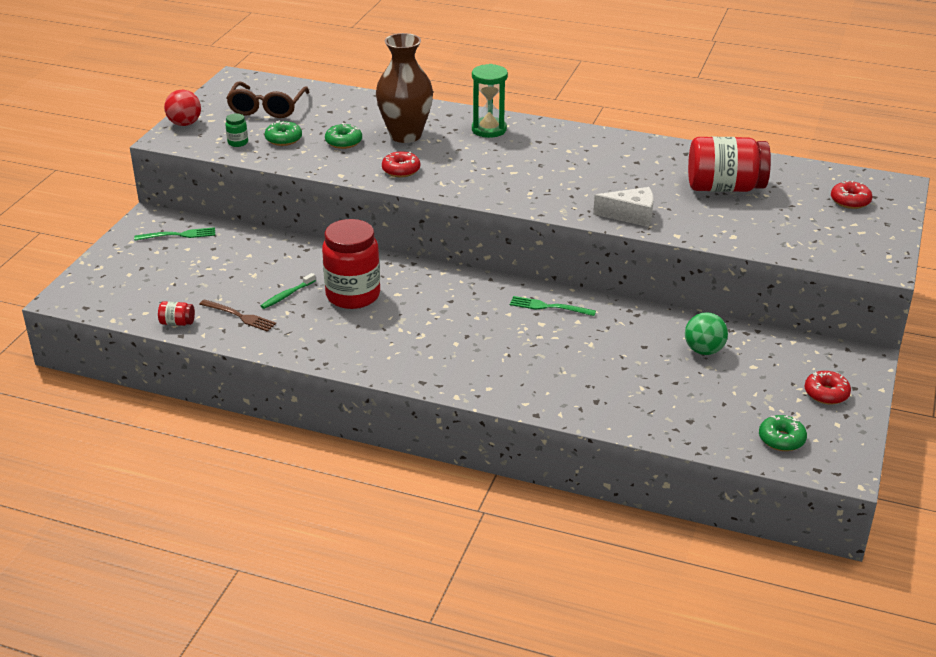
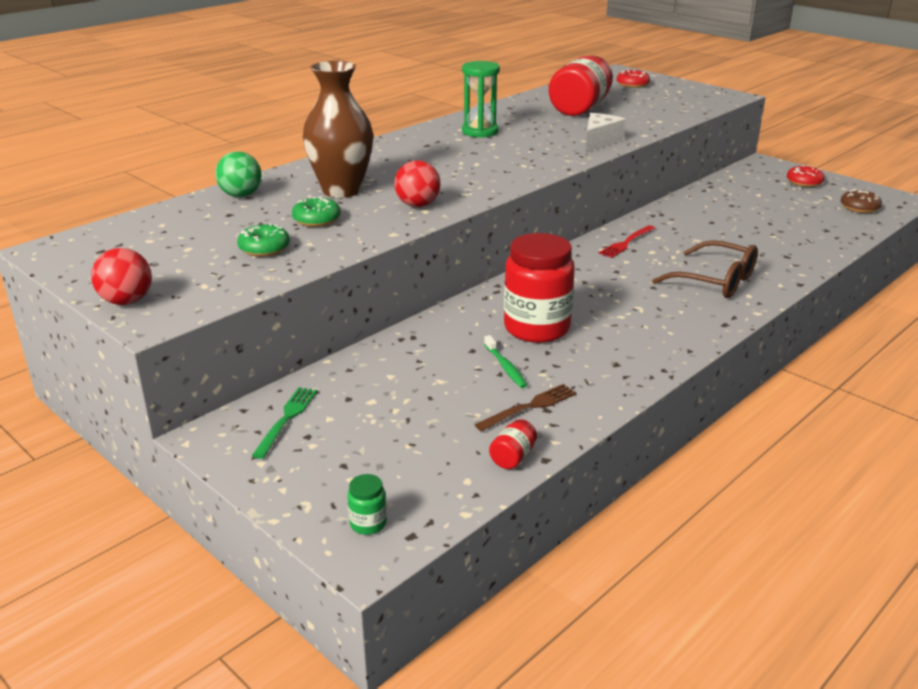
camera: 65 degrees left, 5 degrees down
(238, 143) = (234, 276): green jar -> green jar (368, 524)
(267, 108) = (165, 245): brown glasses -> brown glasses (715, 281)
(401, 170) = (417, 205): red donut -> red ball
(489, 129) = (378, 157): green hourglass -> green hourglass (480, 132)
(548, 307) = (626, 243): green fork -> red fork
(704, 350) = (728, 204): green ball -> green ball (241, 195)
(781, 439) = (859, 208): green donut -> brown donut

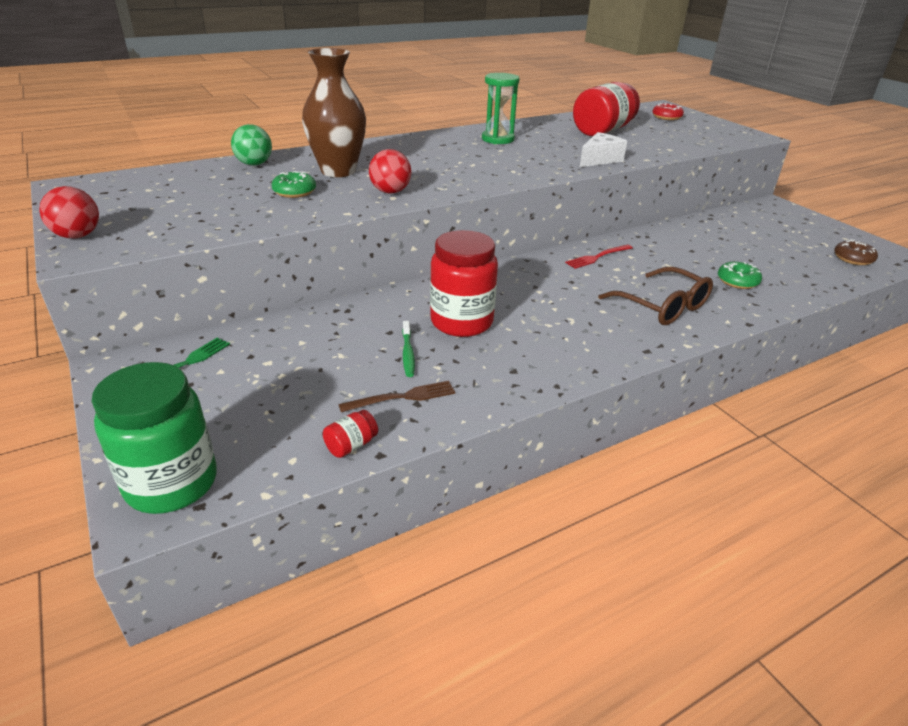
camera: 15 degrees right, 5 degrees up
(264, 248) = (229, 209): green donut -> green donut (737, 281)
(368, 524) = (172, 483): green jar -> green jar, size x2.45
(804, 182) = (806, 227): red donut -> none

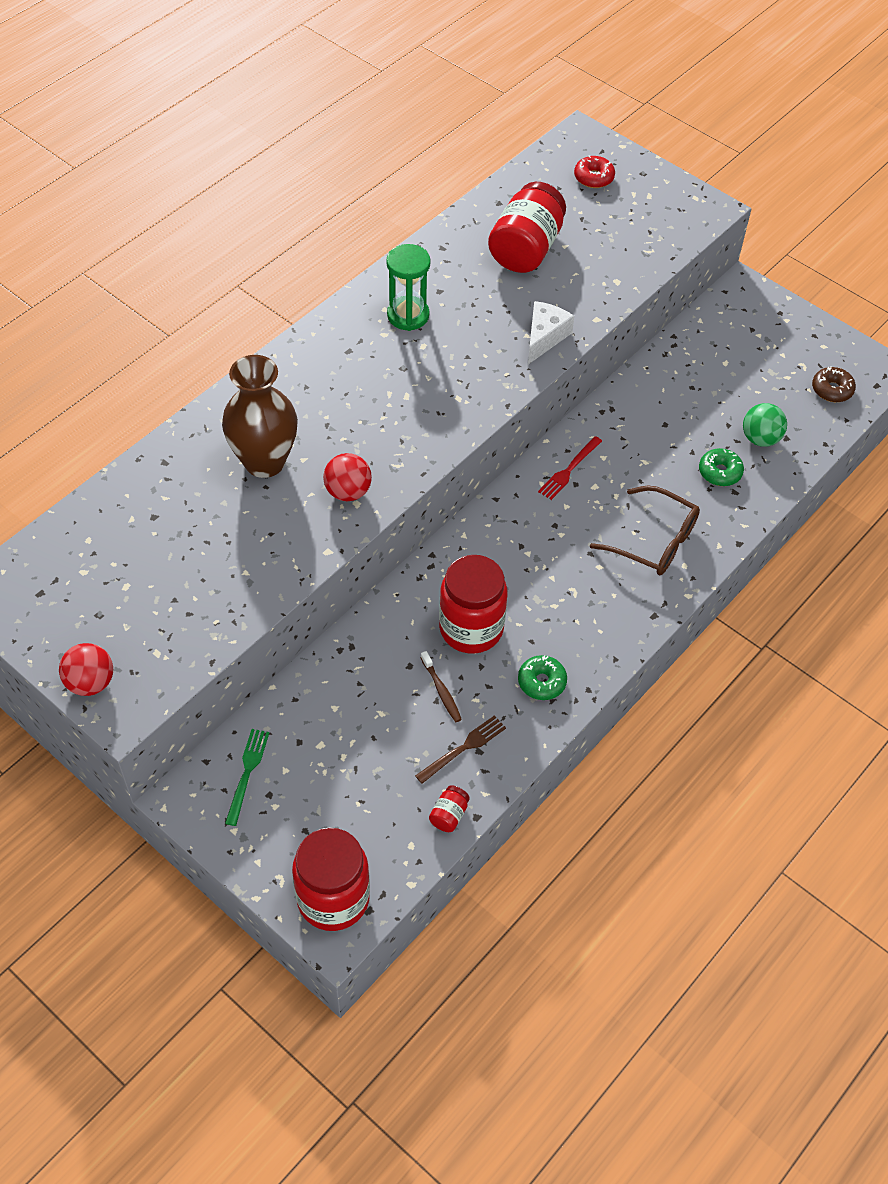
camera: 20 degrees left, 20 degrees up
(172, 483) = (333, 898): green jar -> red jar
(254, 164) = (158, 476): green ball -> green ball (760, 438)
(294, 192) = (246, 526): green donut -> green donut (541, 682)
(407, 353) = (441, 691): green toothbrush -> brown toothbrush

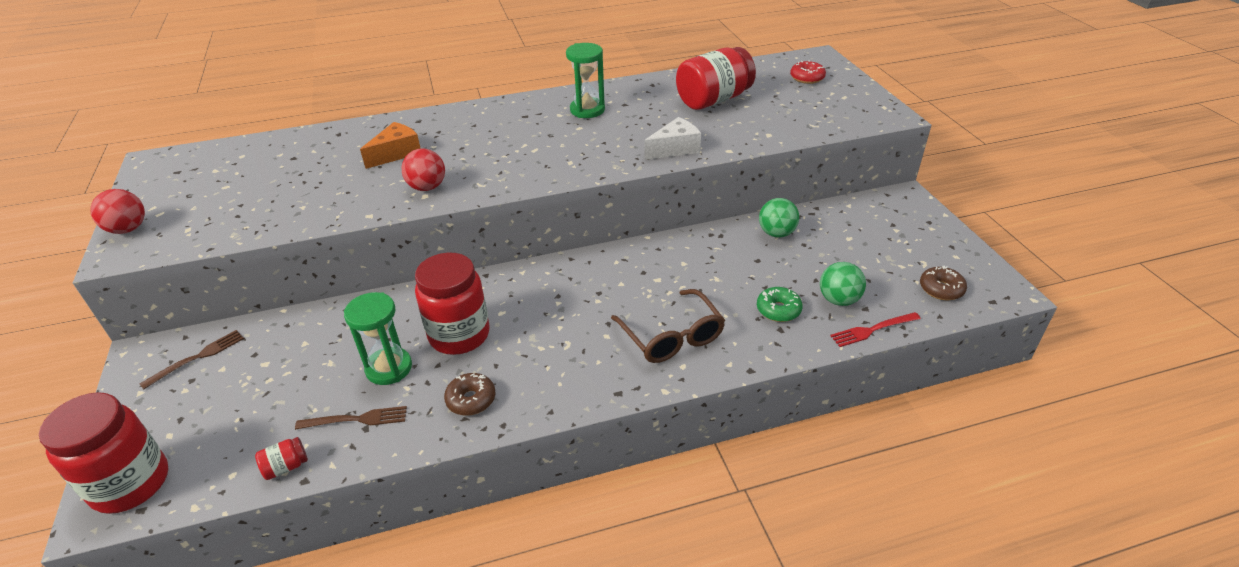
camera: 35 degrees right, 15 degrees down
(247, 772) = (198, 357): green fork -> brown fork
(264, 462) = (396, 153): brown vase -> orange cheese
(441, 691) = (389, 368): brown toothbrush -> green hourglass
(541, 682) = (471, 399): green donut -> brown donut
(568, 470) = (646, 261): red fork -> red fork (872, 330)
(659, 384) = (776, 233): none -> green ball

